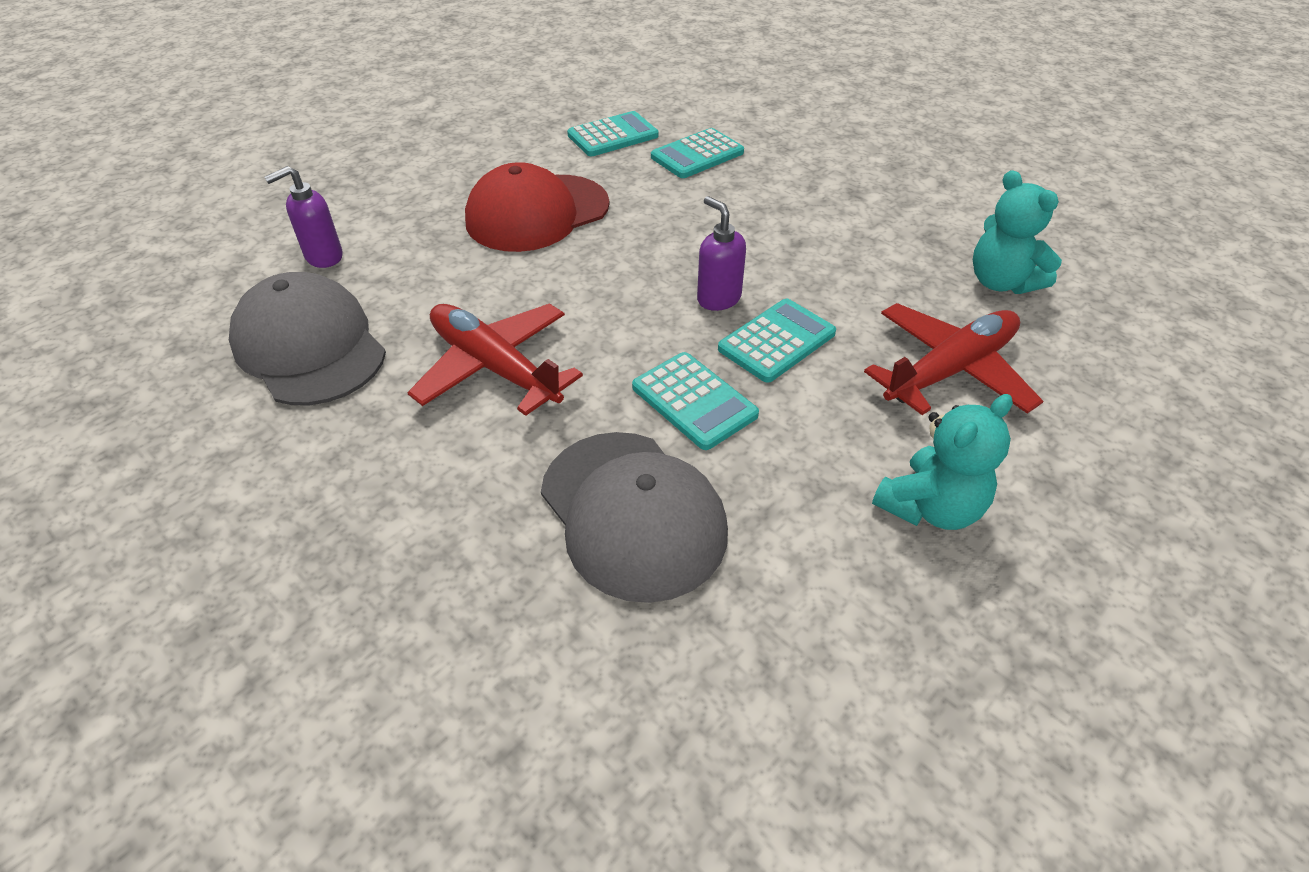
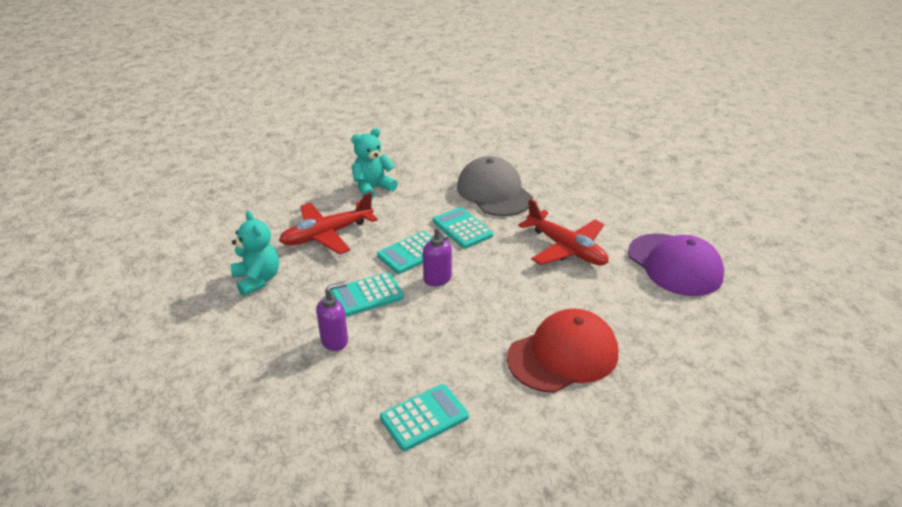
camera: 175 degrees left, 10 degrees down
(309, 346) = (674, 265): grey cap -> purple cap
(323, 257) = (707, 324): purple soap dispenser -> purple soap dispenser (335, 341)
(613, 136) = (504, 454): turquoise calculator -> turquoise calculator (367, 295)

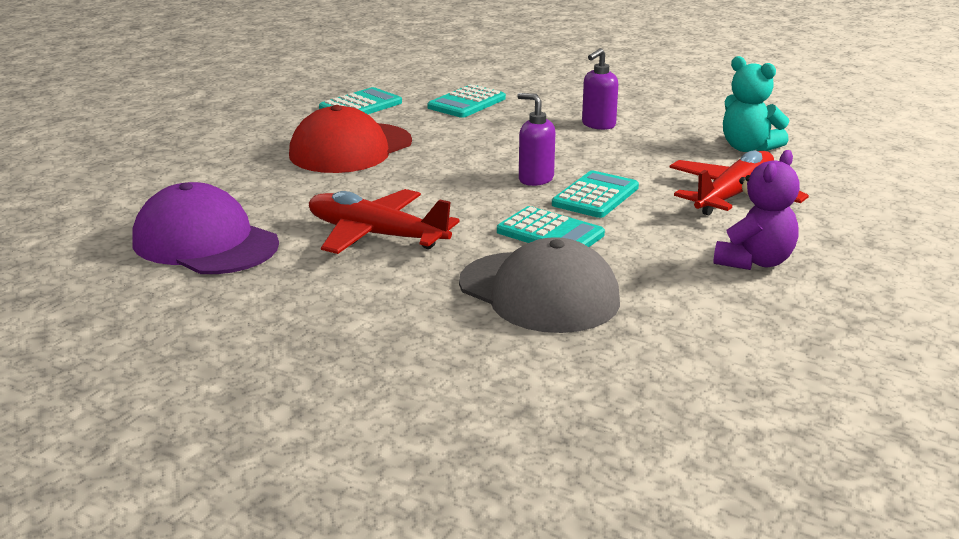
camera: 160 degrees right, 10 degrees down
(367, 295) = (605, 156): turquoise calculator -> turquoise calculator (361, 106)
(372, 188) = (754, 261): turquoise teddy bear -> purple teddy bear

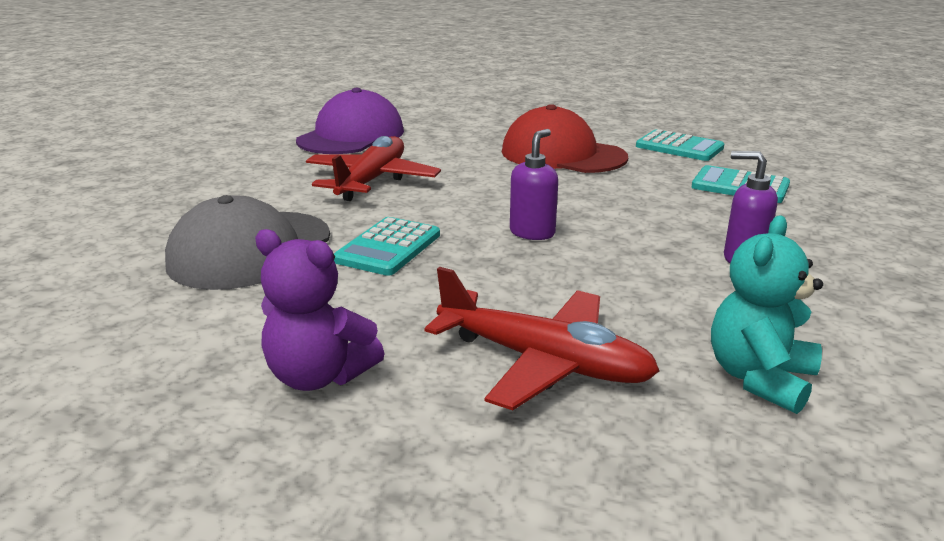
camera: 80 degrees right, 0 degrees up
(595, 196) = (498, 266): turquoise calculator -> none

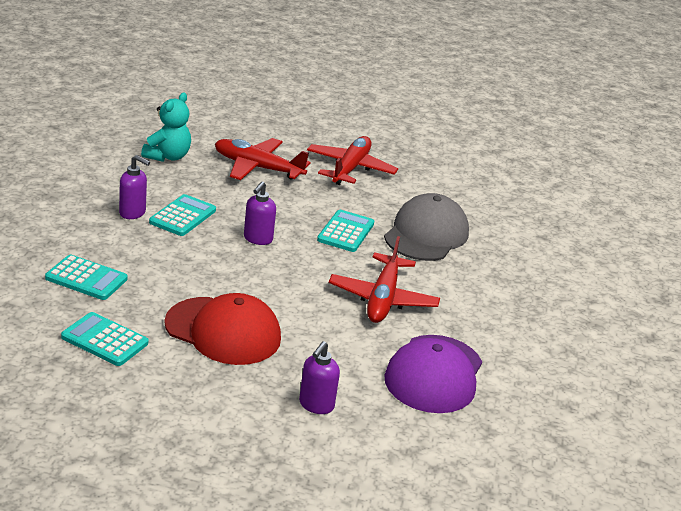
camera: 170 degrees right, 5 degrees up
(319, 376) = (350, 168): purple teddy bear -> red plane
(472, 121) = (316, 405): none -> purple soap dispenser
(660, 257) = (183, 216): none -> turquoise calculator

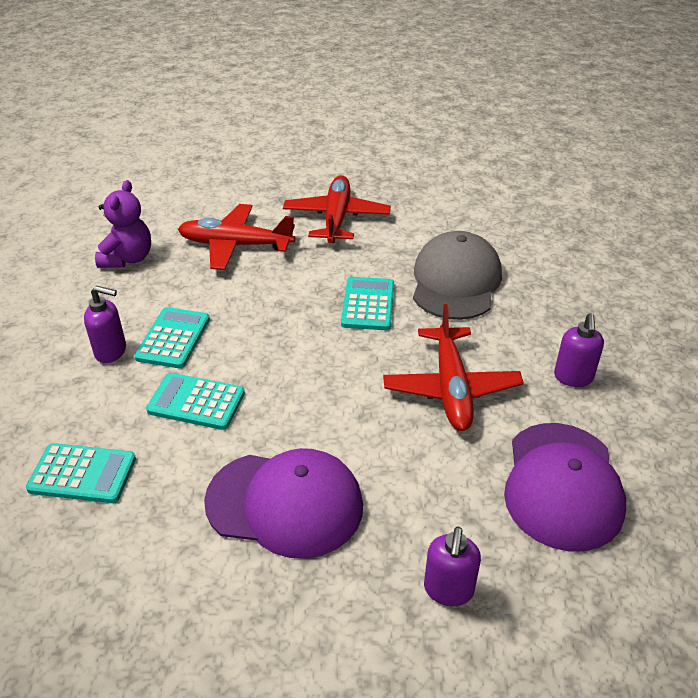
camera: 10 degrees left, 10 degrees up
(105, 340) = (137, 573): turquoise calculator -> turquoise calculator (196, 402)
(168, 156) = (128, 258): turquoise teddy bear -> purple teddy bear
(223, 331) = (285, 503): red cap -> purple cap
(257, 239) = (273, 345): purple soap dispenser -> purple soap dispenser (573, 378)

